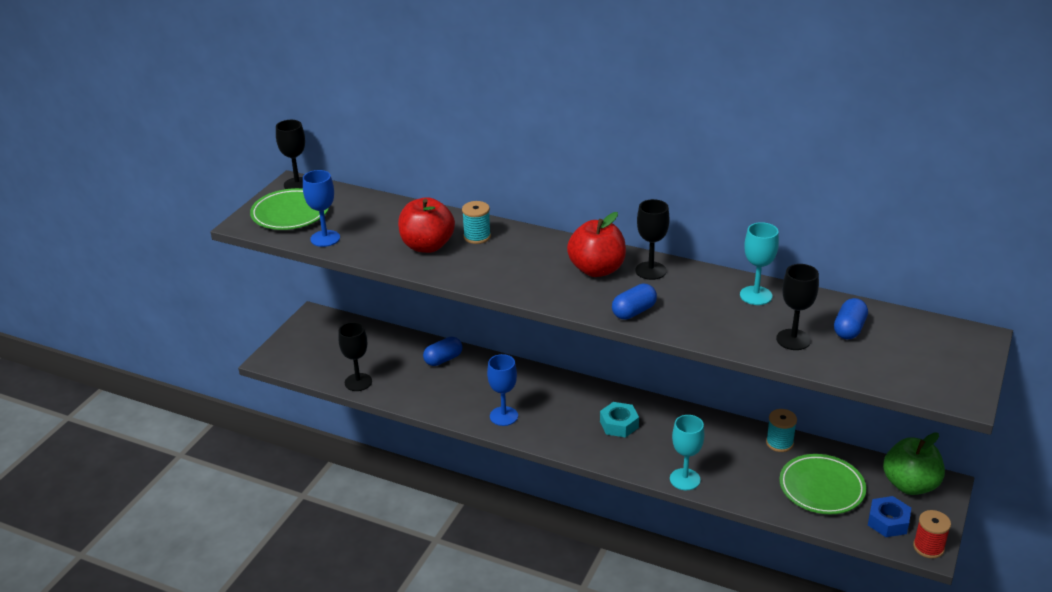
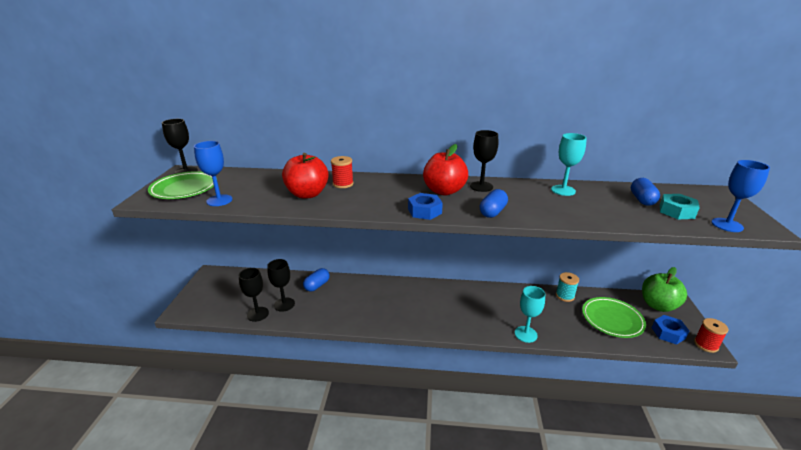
camera: 20 degrees left, 5 degrees down
(477, 237) = (343, 184): turquoise spool -> red spool
(504, 416) = (377, 316): blue goblet -> blue goblet (727, 225)
(552, 296) = (424, 211): none -> blue nut
(619, 424) = (459, 305): turquoise nut -> turquoise nut (676, 211)
(793, 339) = (616, 211): black goblet -> black goblet (284, 304)

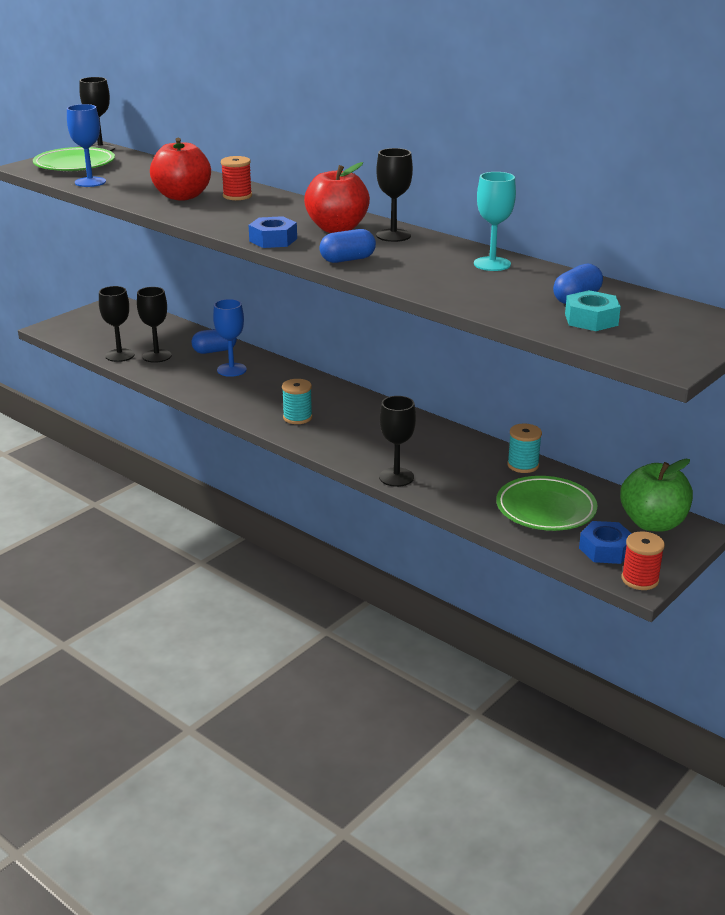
camera: 35 degrees right, 0 degrees up
(423, 315) = (297, 417): none -> turquoise spool
(525, 334) = (396, 477): turquoise goblet -> black goblet
(727, 225) = (622, 347): blue goblet -> blue goblet (231, 370)

